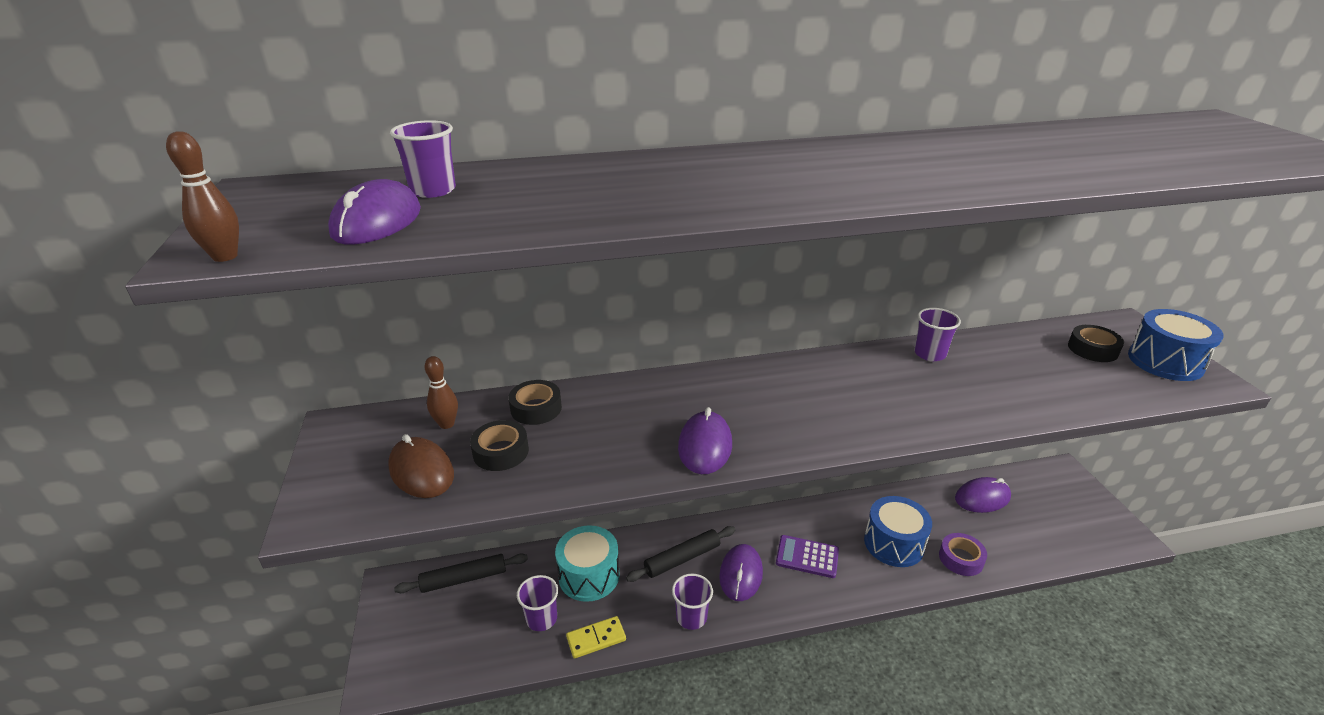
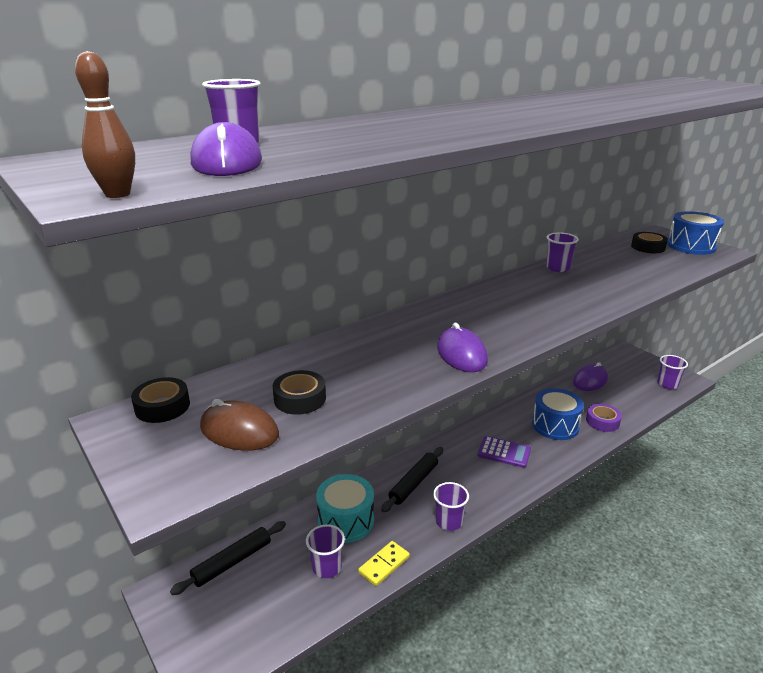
camera: 25 degrees left, 5 degrees down
(447, 424) = (229, 392): brown bowling pin -> none
(536, 408) = (301, 362): black tape -> black tape (162, 406)
(741, 574) = (465, 479): purple mouse -> none
(807, 557) = (504, 452): purple calculator -> purple calculator turned 150 degrees counterclockwise
(1094, 536) = (667, 384): none -> purple cup

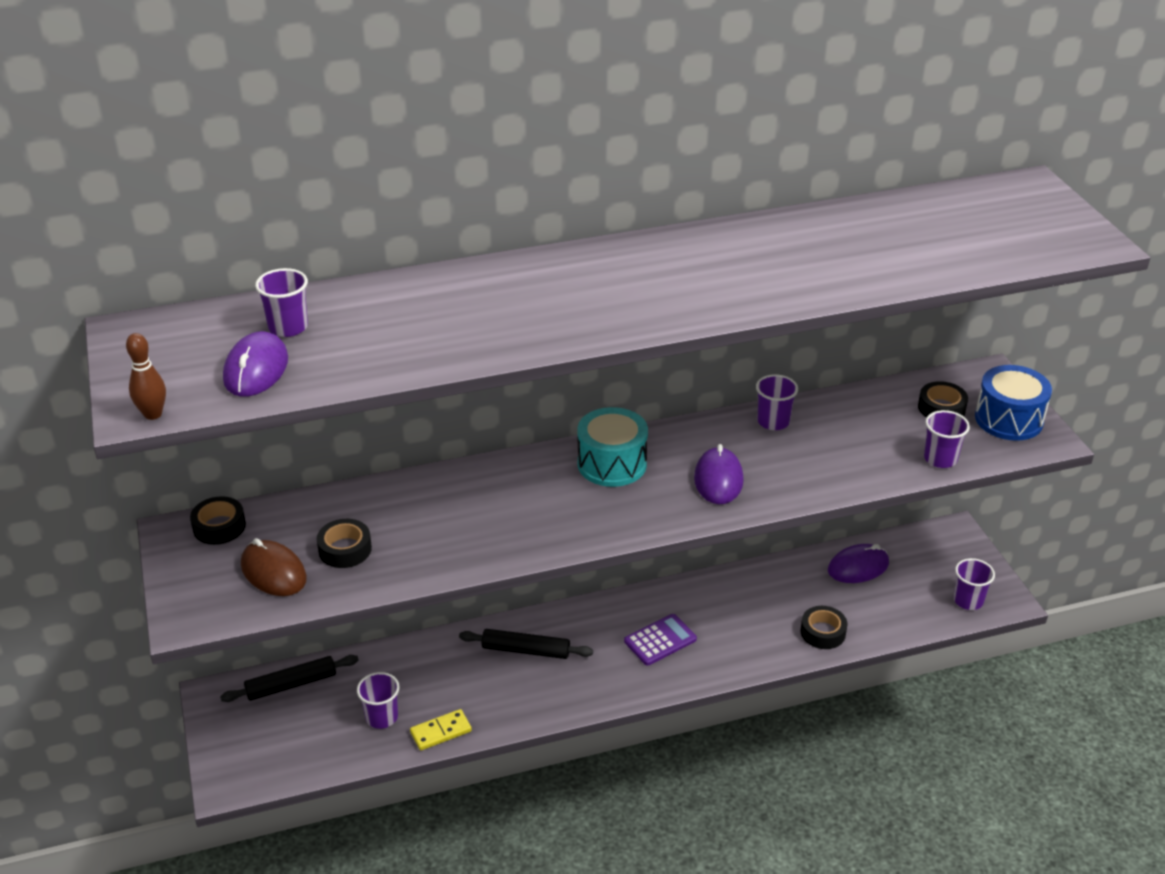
camera: 20 degrees right, 10 degrees up
(346, 520) = (426, 673): turquoise drum -> turquoise drum (612, 464)
(414, 483) = (526, 650): black rolling pin -> black rolling pin turned 45 degrees clockwise
(449, 521) = (537, 706): purple cup -> purple cup (940, 459)
(461, 354) = (540, 533): purple mouse -> purple mouse (718, 479)
(504, 452) = (660, 640): purple calculator -> purple calculator turned 75 degrees counterclockwise
(555, 425) = (754, 621): blue drum -> none
(602, 421) = (823, 632): purple tape -> black tape

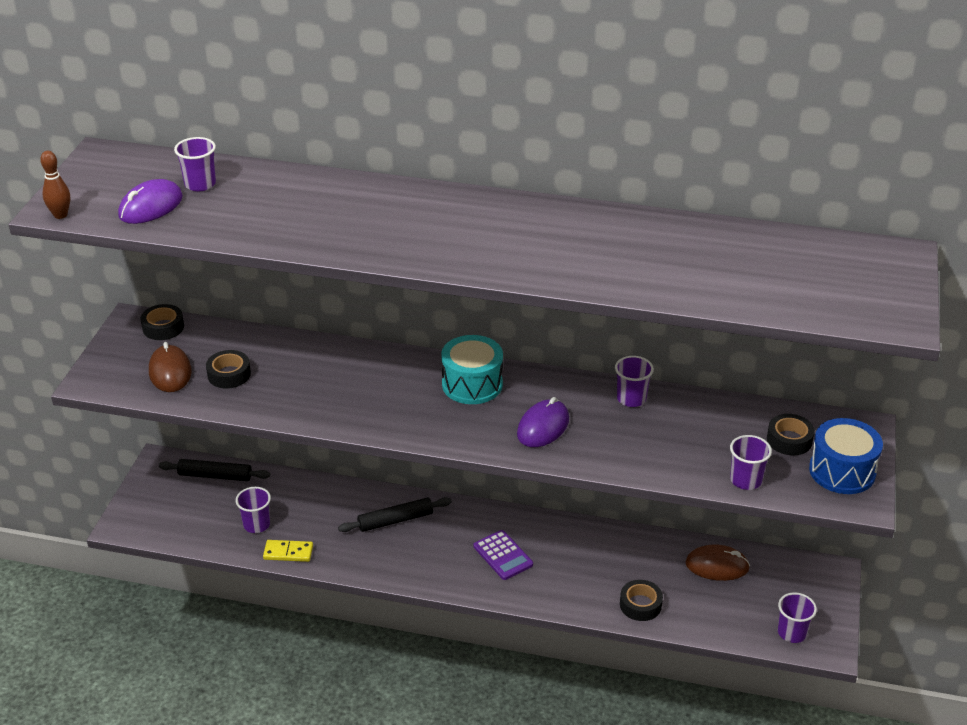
camera: 30 degrees right, 0 degrees up
(526, 650) = (395, 520): black rolling pin -> black rolling pin turned 60 degrees counterclockwise
(660, 640) = (503, 555): purple calculator -> purple calculator turned 60 degrees clockwise
(858, 567) = (717, 566): purple mouse -> brown mouse

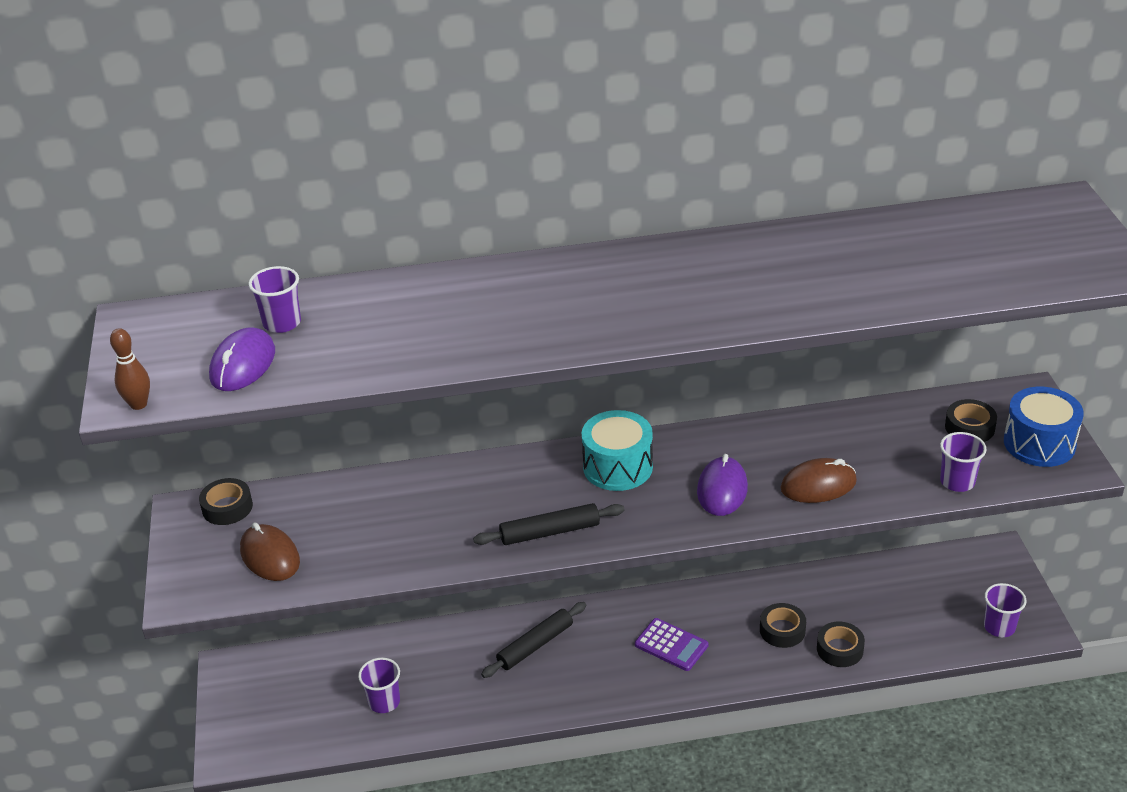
camera: 20 degrees left, 0 degrees up
(215, 476) = (303, 662): black rolling pin -> black rolling pin (549, 532)
(229, 374) = (341, 538): black tape -> black tape (782, 630)
(288, 552) = (439, 721): yellow domino -> none
(631, 399) = (790, 432): purple cup -> none
(717, 566) = (888, 583): brown mouse -> brown mouse (818, 485)

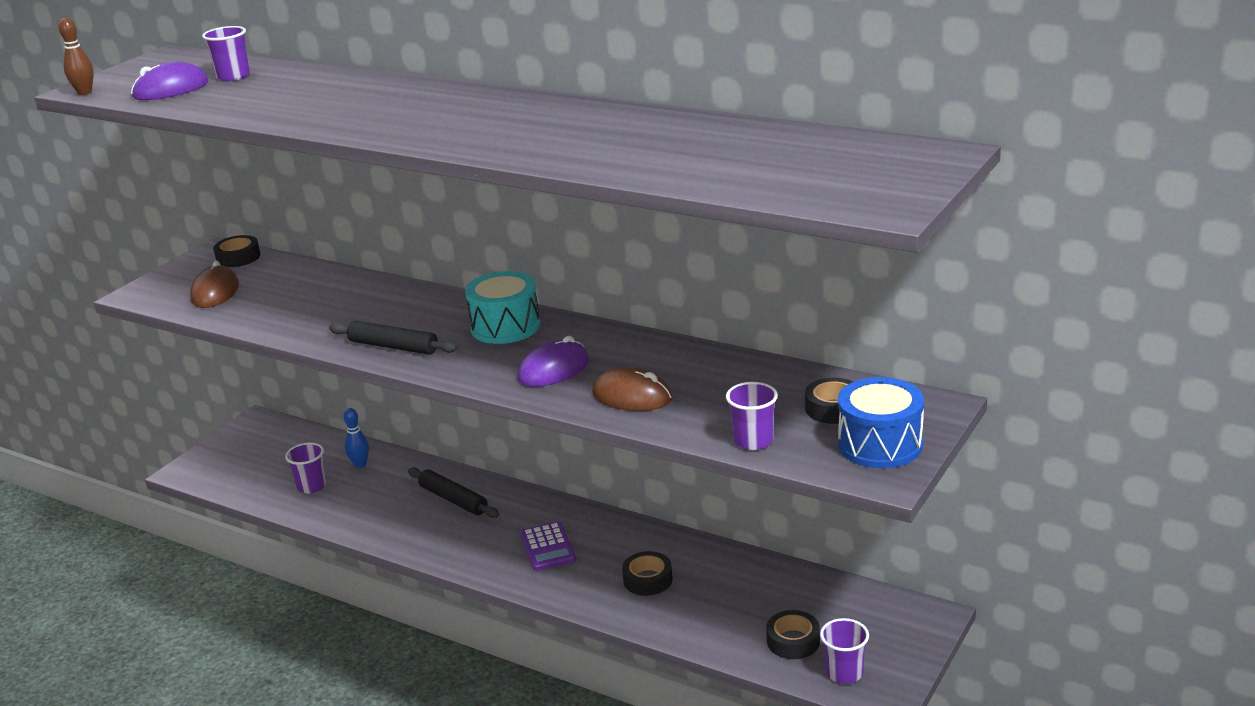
camera: 40 degrees right, 10 degrees down
(402, 657) = (360, 465): none -> blue bowling pin
(535, 645) = (453, 500): black rolling pin -> black rolling pin turned 45 degrees clockwise
(840, 649) = (675, 617): black tape -> black tape (793, 641)

